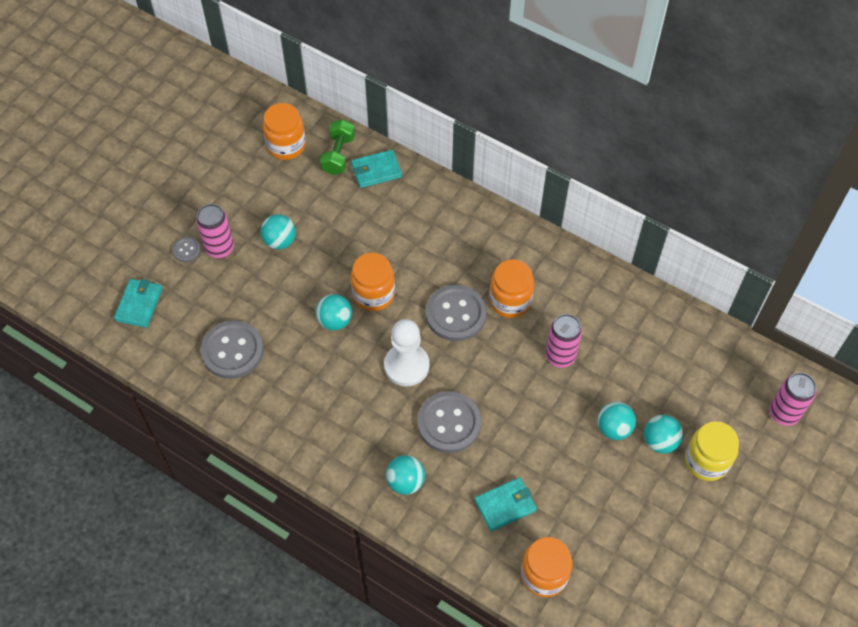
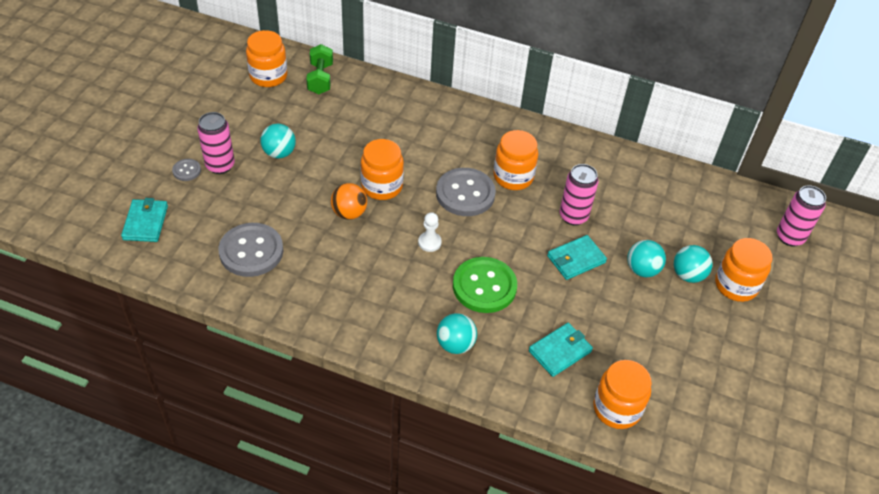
camera: 15 degrees left, 10 degrees down
(335, 321) = (349, 213): turquoise ball -> orange ball
(376, 171) = (359, 87): turquoise wallet -> turquoise wallet (576, 259)
(406, 366) = (429, 242): white pawn -> white pawn, size x0.52
(449, 423) = (484, 286): grey button -> green button
(706, 461) = (736, 285): yellow jar -> orange jar

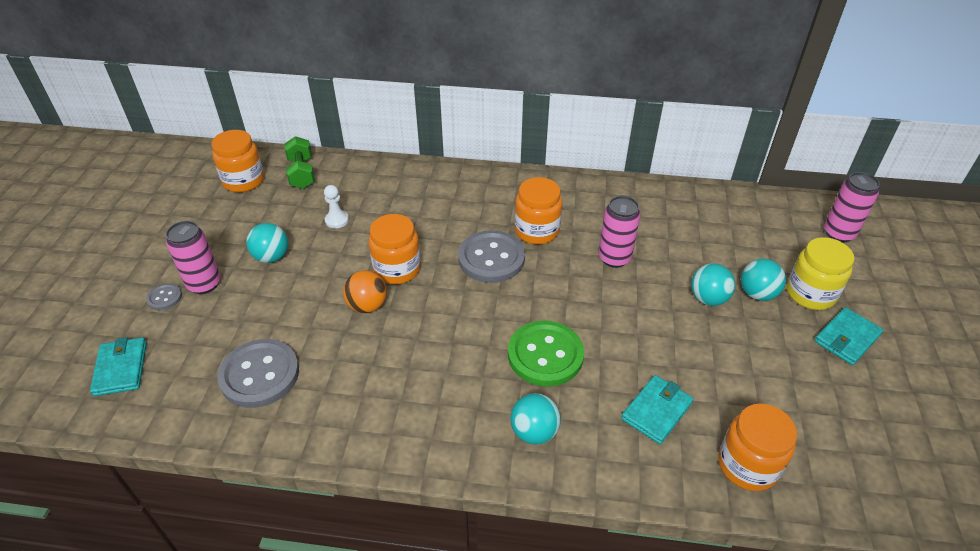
camera: 10 degrees left, 5 degrees down
(429, 242) = (468, 319): white pawn -> white pawn (337, 220)
(576, 259) = (634, 303): turquoise wallet -> turquoise wallet (846, 338)
(736, 285) = (810, 294): orange jar -> yellow jar

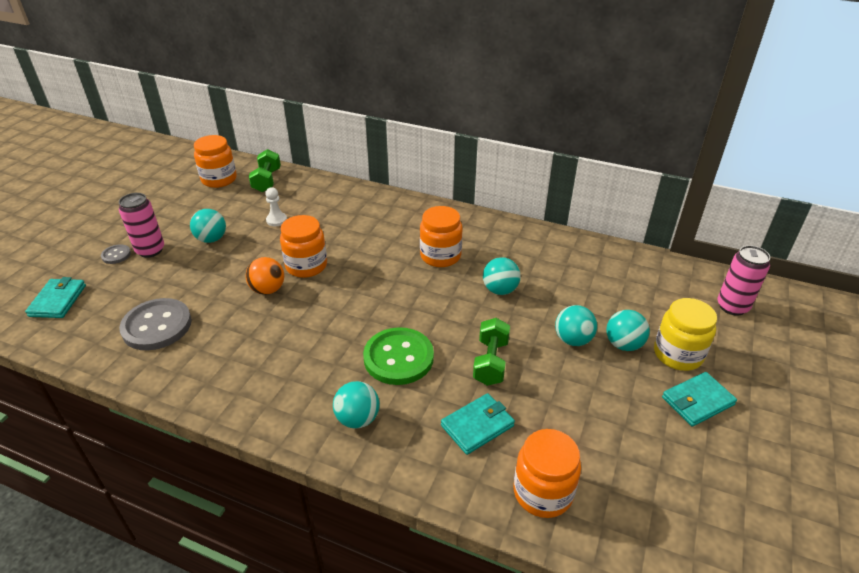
camera: 15 degrees right, 5 degrees down
(491, 258) = (390, 271): grey button -> none
(614, 258) = (500, 290): pink can -> turquoise ball
(639, 340) = (490, 362): none -> green dumbbell

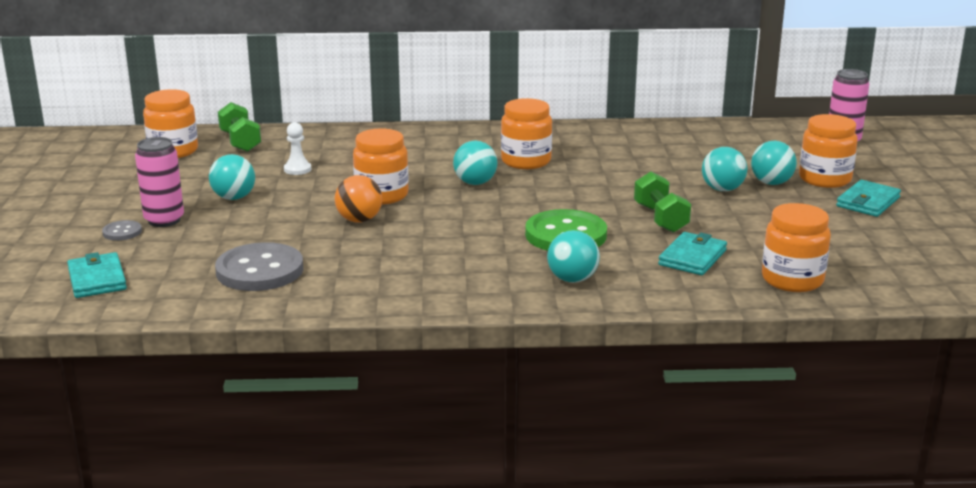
camera: 25 degrees left, 15 degrees down
(500, 290) = (616, 172): turquoise ball -> turquoise ball (475, 183)
(678, 354) = (824, 179): yellow jar -> orange jar

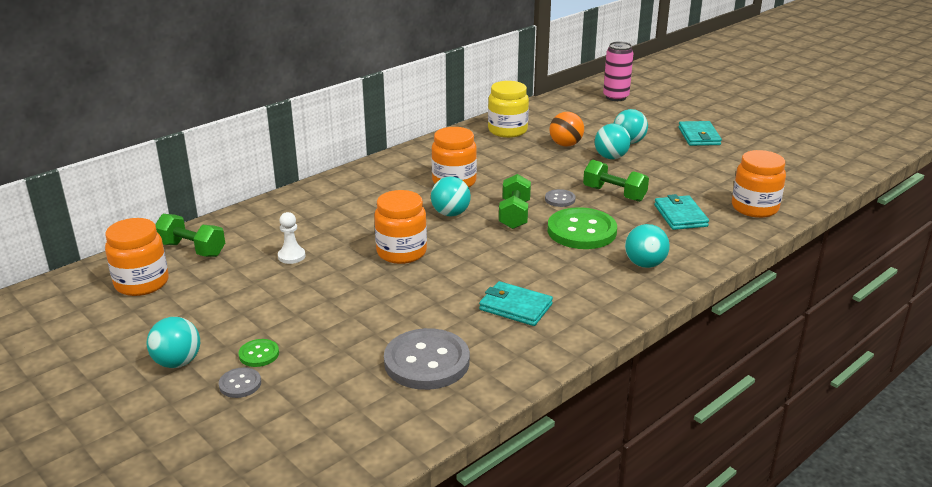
camera: 40 degrees left, 5 degrees up
(97, 279) = (302, 441): turquoise wallet -> turquoise wallet (515, 307)
(164, 220) = (259, 354): pink can -> green button
(234, 198) = (283, 305): turquoise ball -> turquoise ball (177, 362)
(359, 220) = (423, 281): orange ball -> orange ball (565, 144)
(529, 202) = (514, 215): none -> green dumbbell
(596, 205) = (560, 199): none -> grey button
(660, 137) = (507, 130): none -> yellow jar
(824, 179) = (651, 128): orange jar -> none

